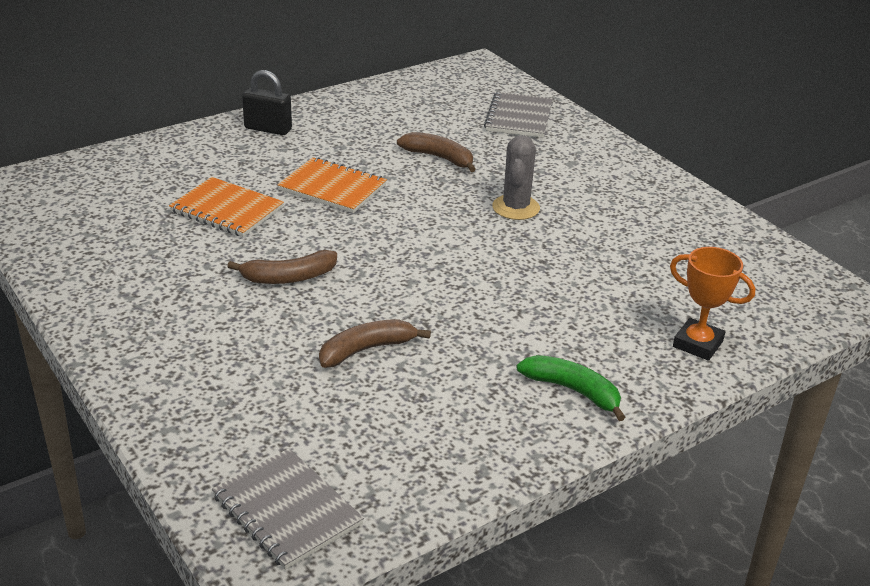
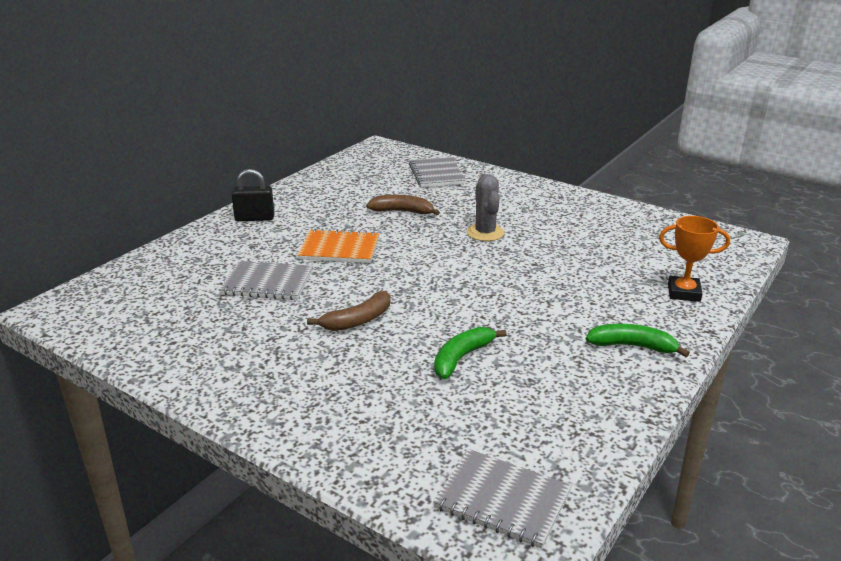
camera: 20 degrees left, 5 degrees down
(227, 210) = (267, 283): orange notebook -> grey notebook
(366, 350) = (461, 358): brown banana -> green banana

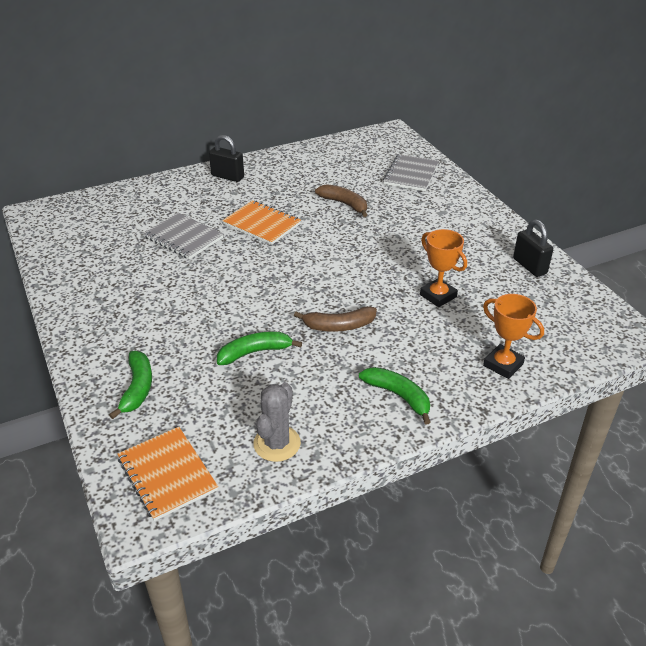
camera: 30 degrees right, 10 degrees up
(357, 320) = (213, 292): brown banana -> brown banana (339, 326)
(376, 434) = (137, 388): none -> green banana
(485, 233) = (391, 246): grey cactus -> grey cactus (277, 443)
(502, 500) = (167, 474): grey notebook -> orange notebook
(571, 259) = (438, 296): none -> orange trophy
(616, 216) = (529, 266): none -> black padlock

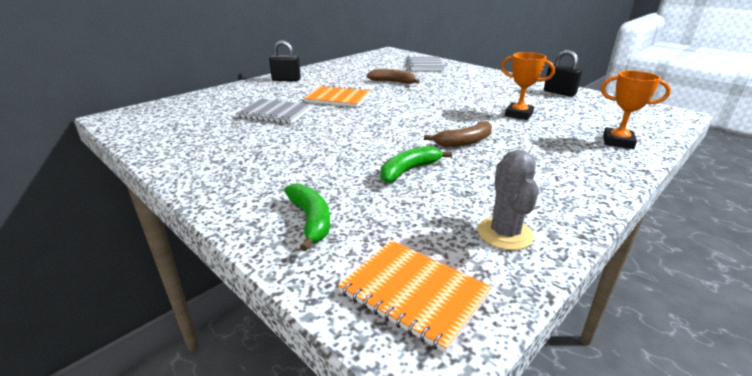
camera: 20 degrees left, 10 degrees down
(398, 396) = (568, 175): green banana -> none

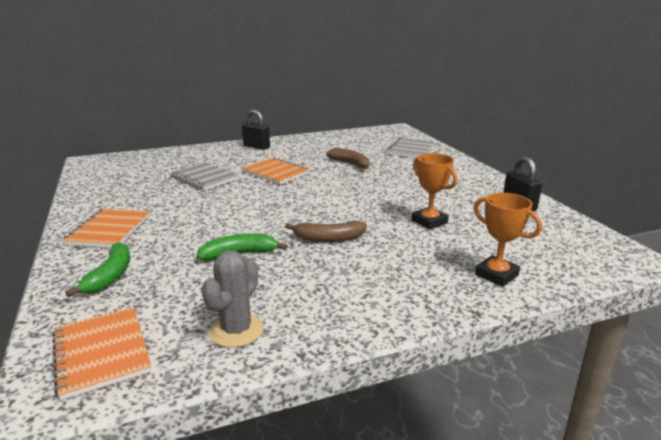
camera: 25 degrees right, 5 degrees down
(242, 178) = (109, 230): none -> orange notebook

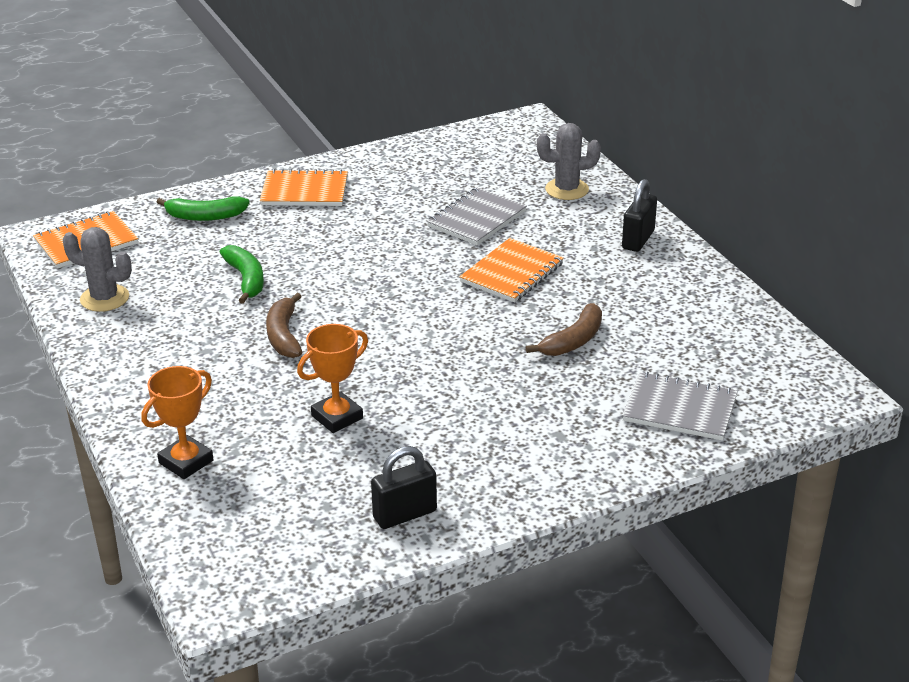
camera: 85 degrees right, 10 degrees up
(189, 156) = (567, 189): none -> grey cactus

